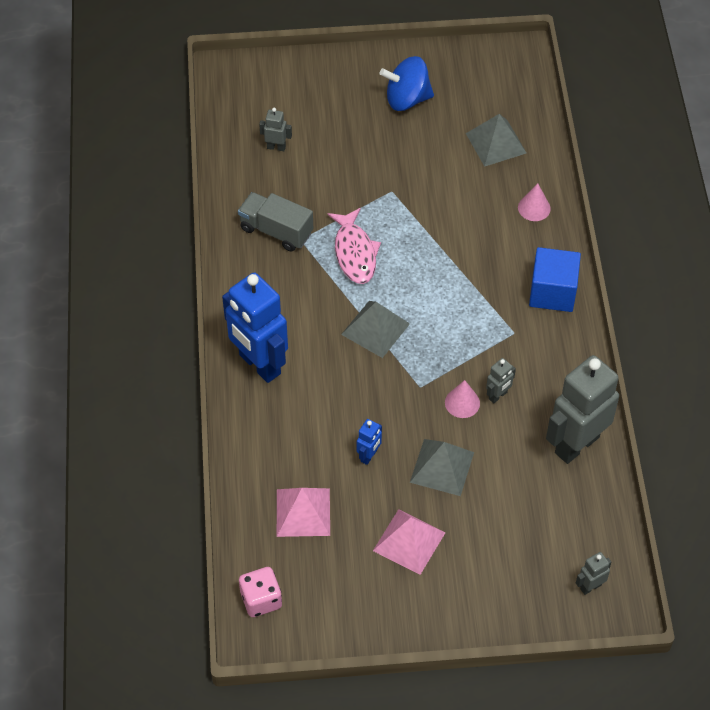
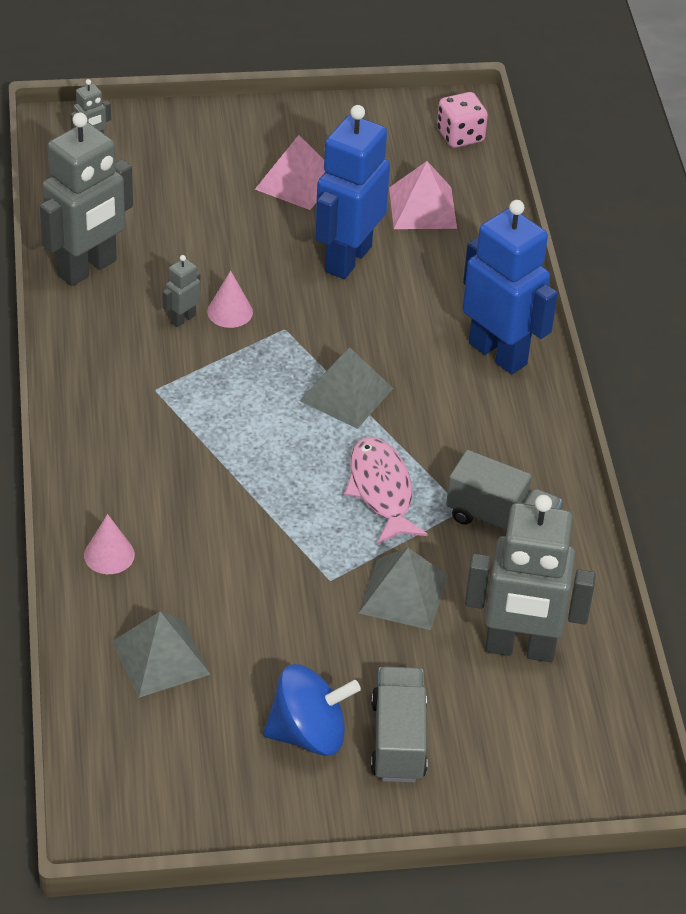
camera: 175 degrees right, 10 degrees down
(276, 147) = (520, 649): grey robot -> grey robot, size x2.34
(355, 95) = (398, 740): none -> grey truck
(369, 456) = (347, 259): blue robot -> blue robot, size x2.34
(442, 467) = (257, 247): grey pyramid -> grey pyramid (403, 593)
(552, 292) = (95, 439): blue cube -> none

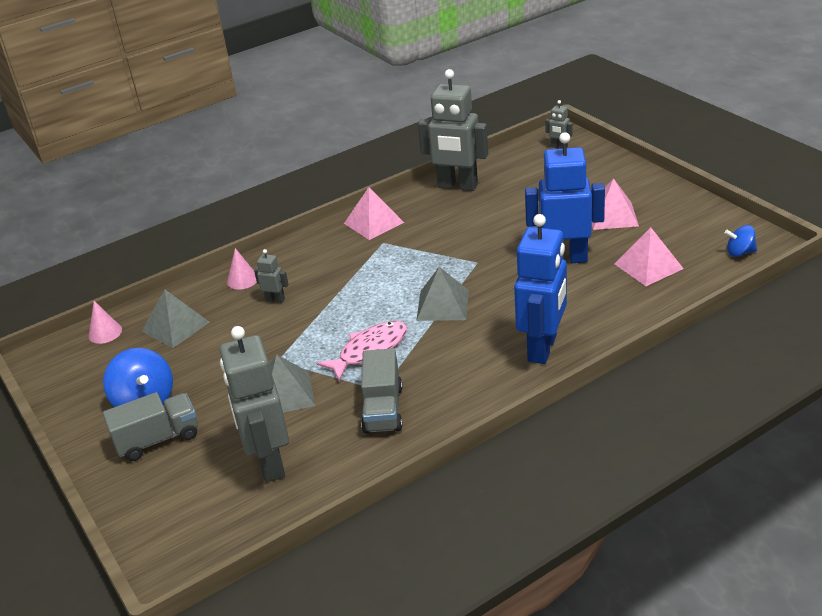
camera: 70 degrees right, 10 degrees down
(96, 379) = (374, 223): none -> pink pyramid
(183, 319) = (449, 228): grey robot -> grey robot (275, 299)
(230, 311) = (471, 239): pink cone -> pink cone (105, 333)
(460, 136) = (740, 252): pink dice -> blue spinning top

